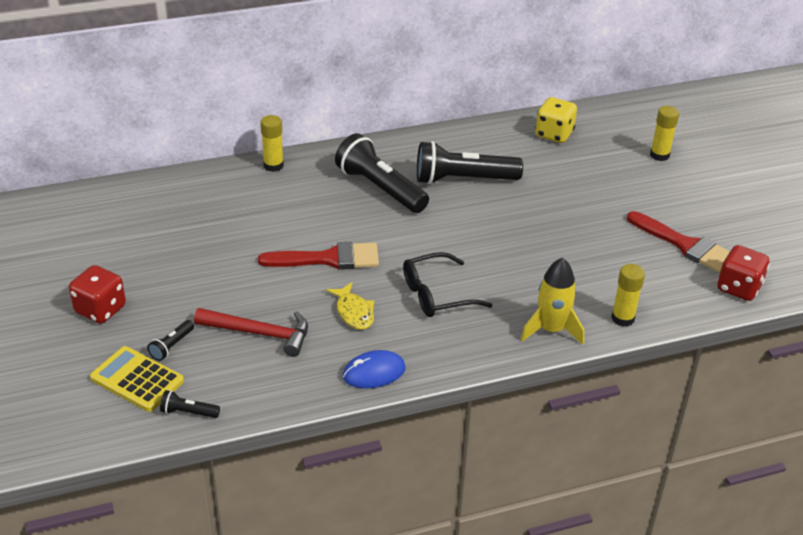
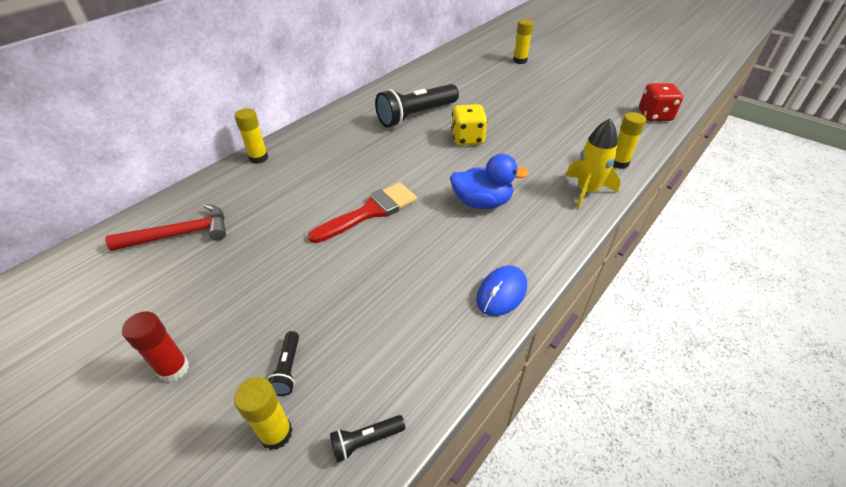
camera: 30 degrees left, 5 degrees up
(100, 309) = (174, 369): red dice -> red glue stick
(137, 380) = (276, 433): yellow calculator -> yellow glue stick
(259, 334) = (368, 308): red hammer -> red hammer (180, 234)
(354, 312) = (433, 247): yellow fish -> none
(380, 188) = (362, 143): black flashlight -> none
(436, 295) = (482, 202): black glasses -> blue duck
(554, 134) = (445, 69): yellow dice -> yellow dice (467, 139)
(685, 245) = (596, 103): red brush -> none

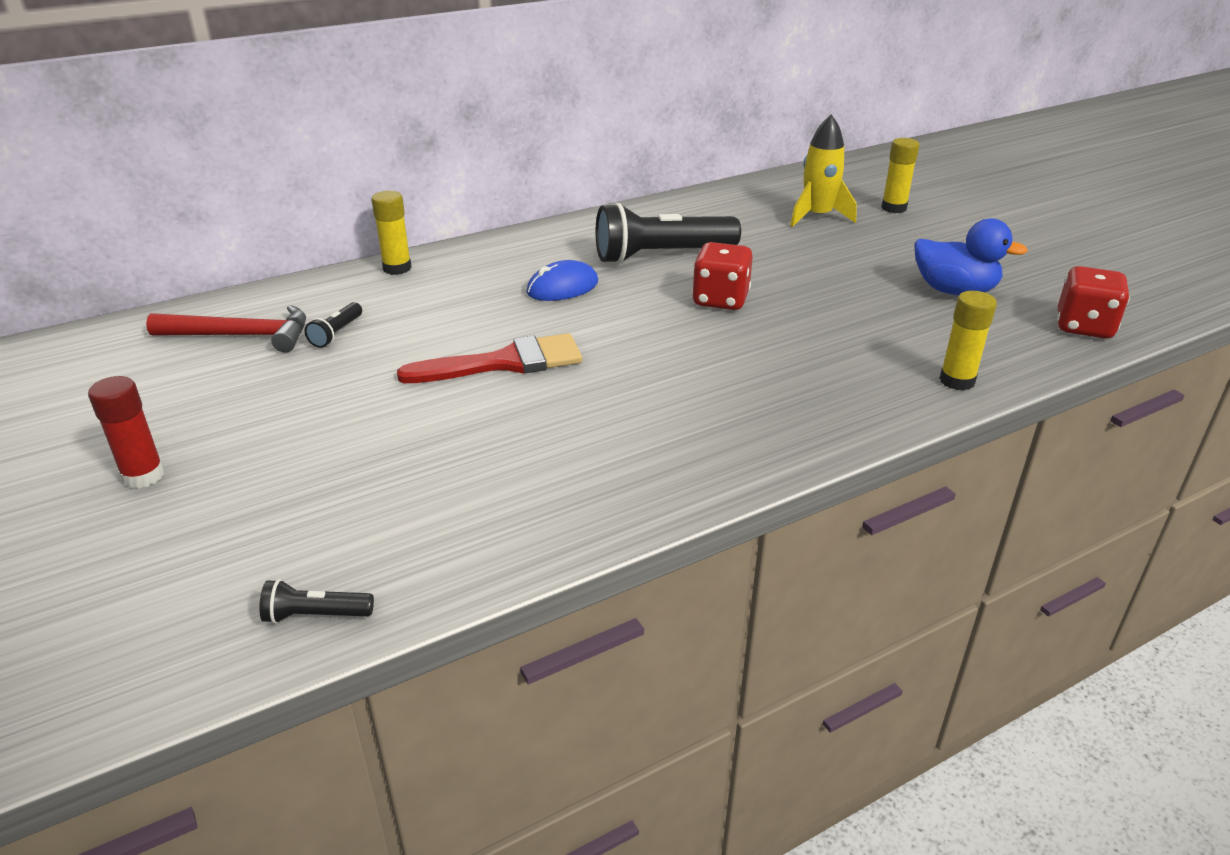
camera: 20 degrees right, 10 degrees down
(276, 433) = (214, 575): yellow glue stick -> none
(287, 369) = (273, 512): black flashlight -> black flashlight (336, 333)
(467, 139) = (720, 300): yellow dice -> red dice
(482, 202) = (680, 386): blue duck -> blue duck (954, 291)
(501, 293) = (624, 503): blue mouse -> blue mouse (562, 287)
(587, 191) = (866, 408): yellow rocket -> yellow rocket (817, 216)

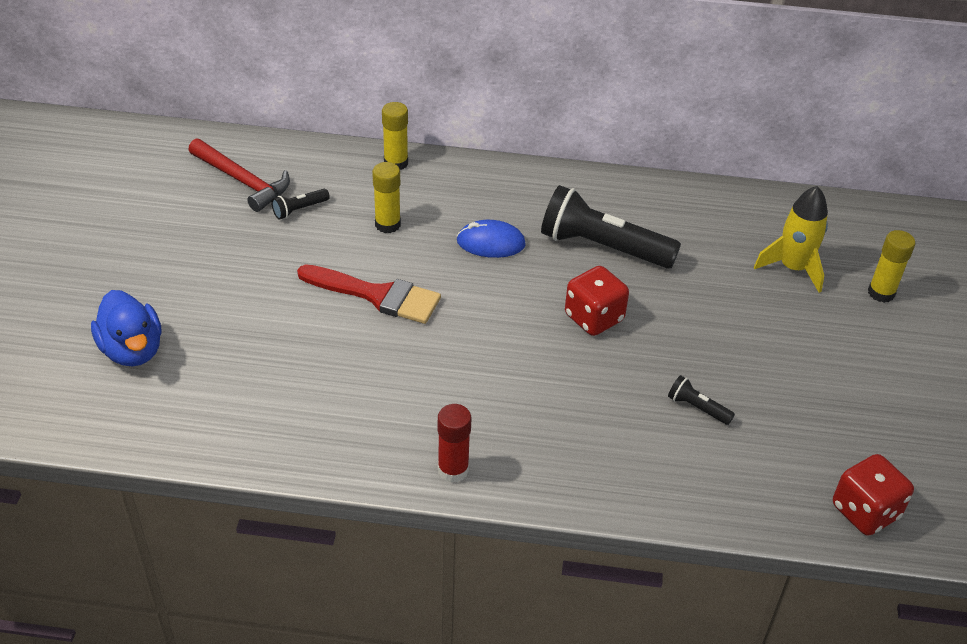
camera: 35 degrees right, 10 degrees up
(143, 476) = (101, 273): red glue stick -> red glue stick (453, 470)
(316, 615) = (103, 425): black flashlight -> black flashlight (697, 408)
(954, 291) = (803, 413): blue duck -> blue duck (132, 350)
(957, 381) = (677, 496): yellow glue stick -> yellow glue stick (387, 224)

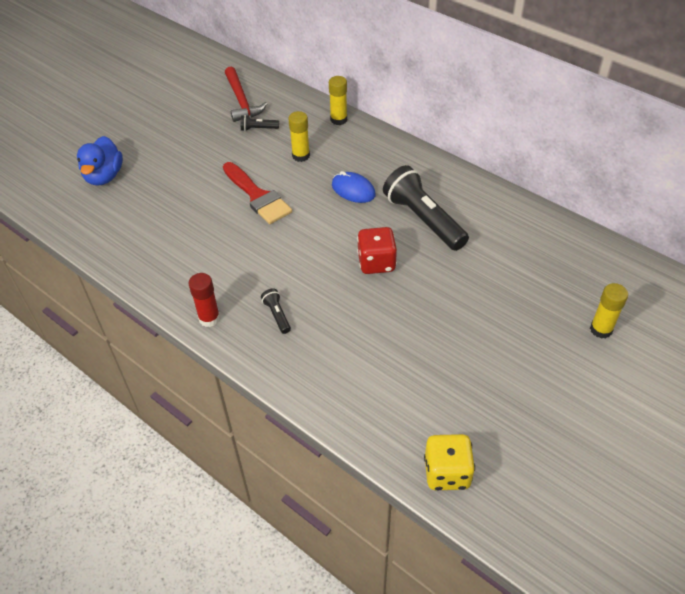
camera: 35 degrees right, 5 degrees up
(697, 408) = (392, 349): black flashlight -> black flashlight (277, 315)
(793, 268) = (547, 285): yellow rocket -> none
(865, 511) = (447, 473): red dice -> yellow dice

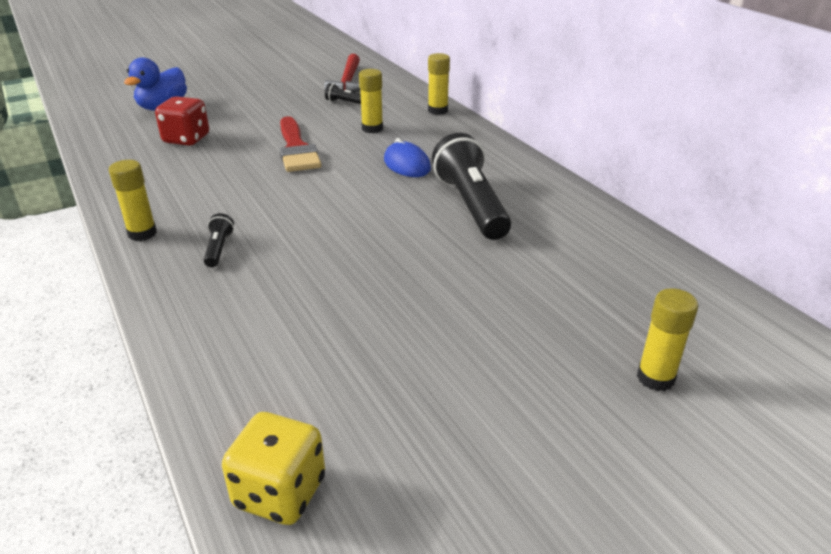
camera: 20 degrees right, 15 degrees down
(209, 318) = (142, 233): red glue stick -> yellow glue stick
(376, 263) = (380, 230): red dice -> red dice (186, 139)

